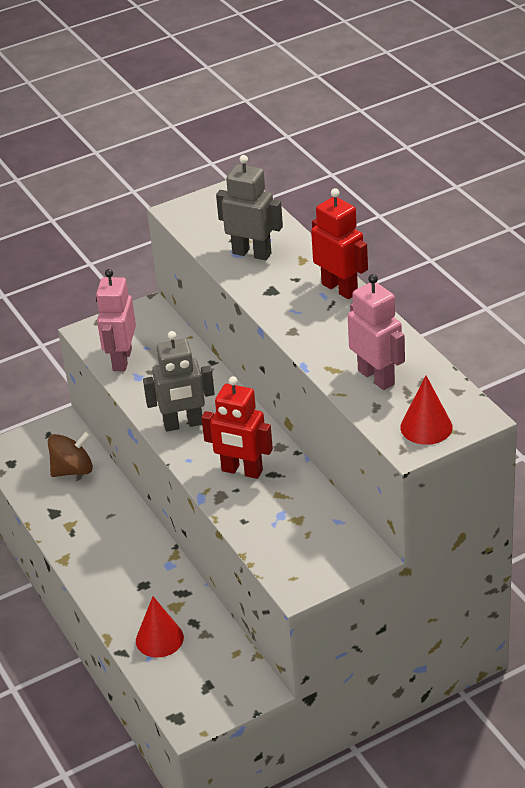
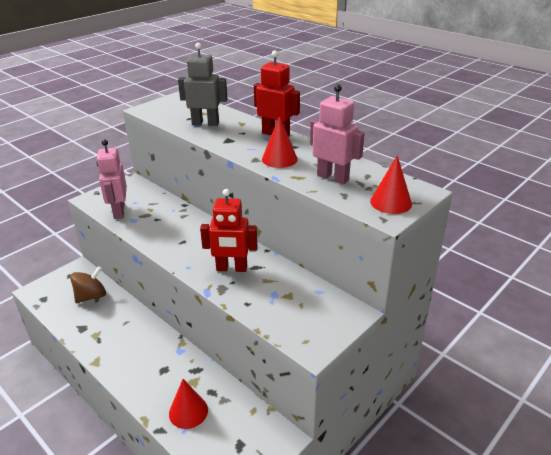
camera: 20 degrees left, 5 degrees down
(183, 424) = (176, 244): grey robot -> none
(323, 335) = (279, 159): none -> red cone

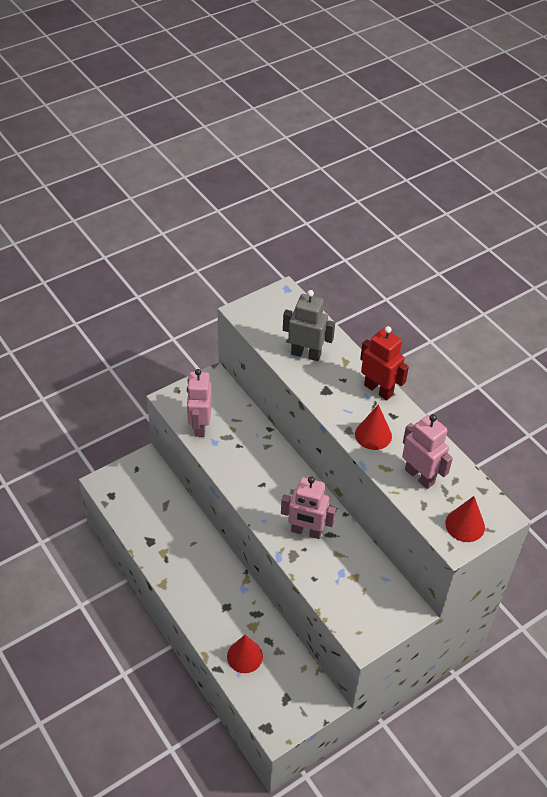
camera: 10 degrees right, 15 degrees up
(91, 296) = (159, 502): brown spinning top -> none
(231, 268) = (306, 531): red robot -> pink robot

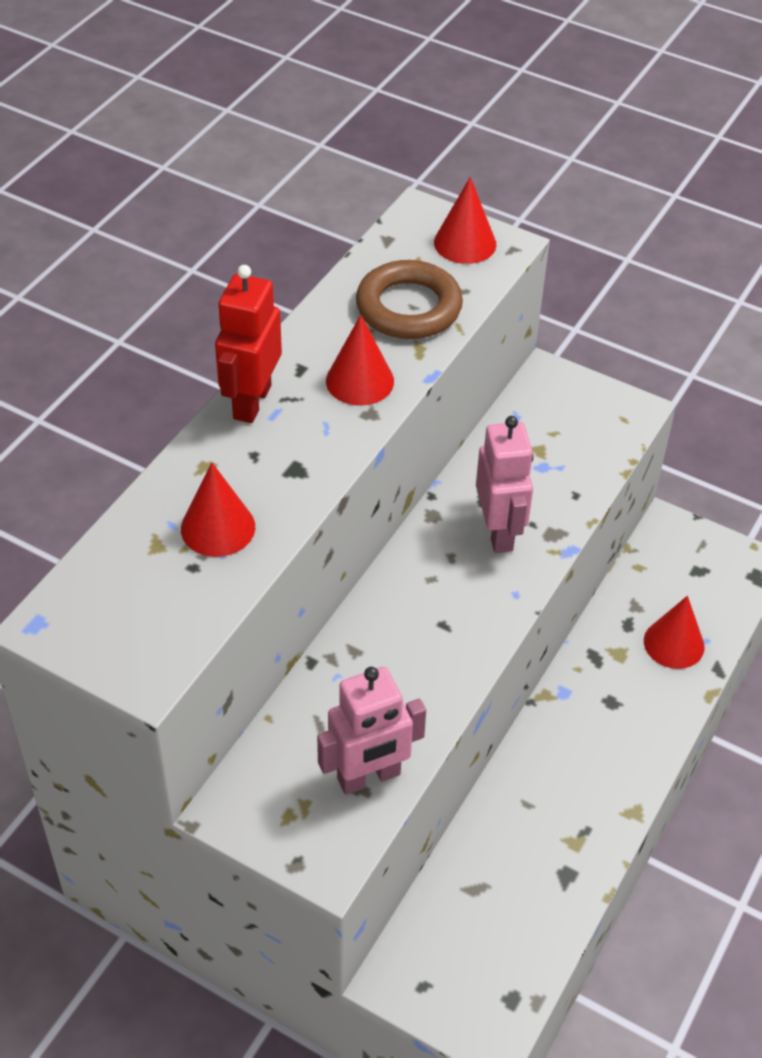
camera: 115 degrees left, 0 degrees up
(306, 354) = (218, 527): grey robot -> red cone
(420, 476) = (408, 307): pink robot -> brown ring

